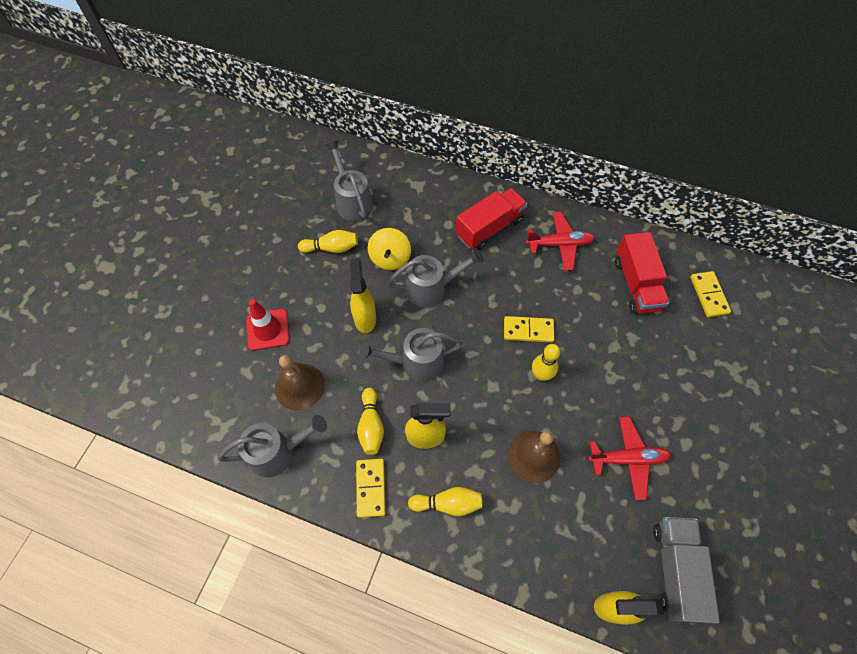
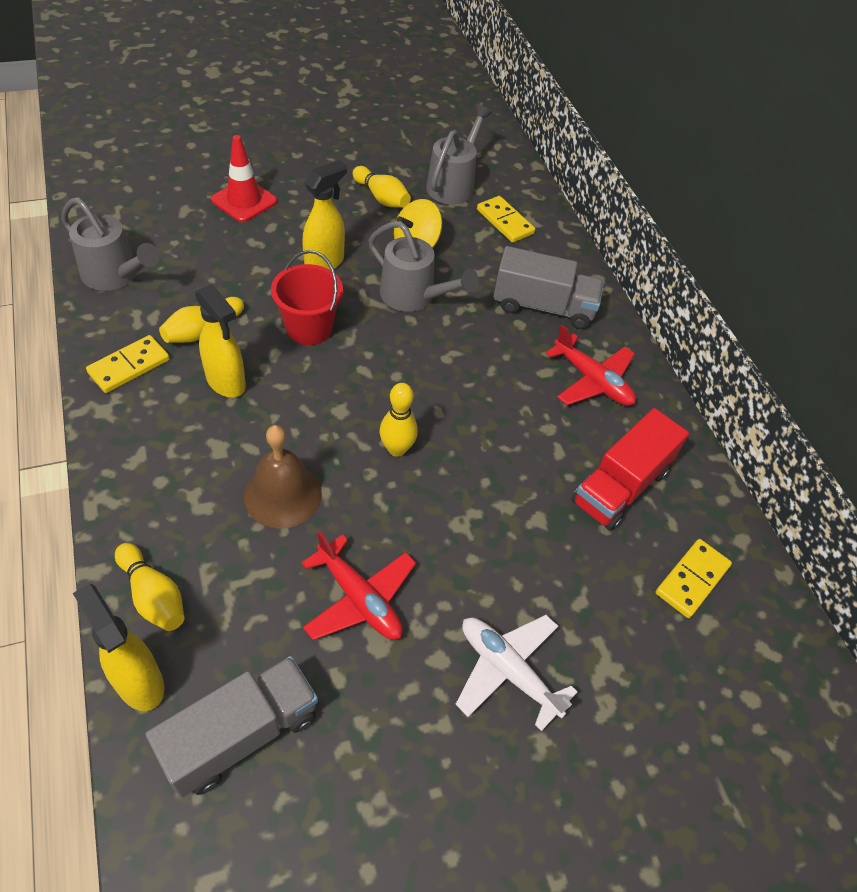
camera: 45 degrees right, 10 degrees down
(299, 386) = (201, 254): brown bell -> none
(415, 362) = (309, 328): grey watering can -> red bucket
(448, 503) = (159, 442): yellow bowling pin -> yellow bowling pin (153, 596)
(489, 228) = (543, 307): red truck -> grey truck
(528, 330) = (444, 408): yellow domino -> yellow domino (505, 222)
(711, 415) = (508, 671): none -> white plane

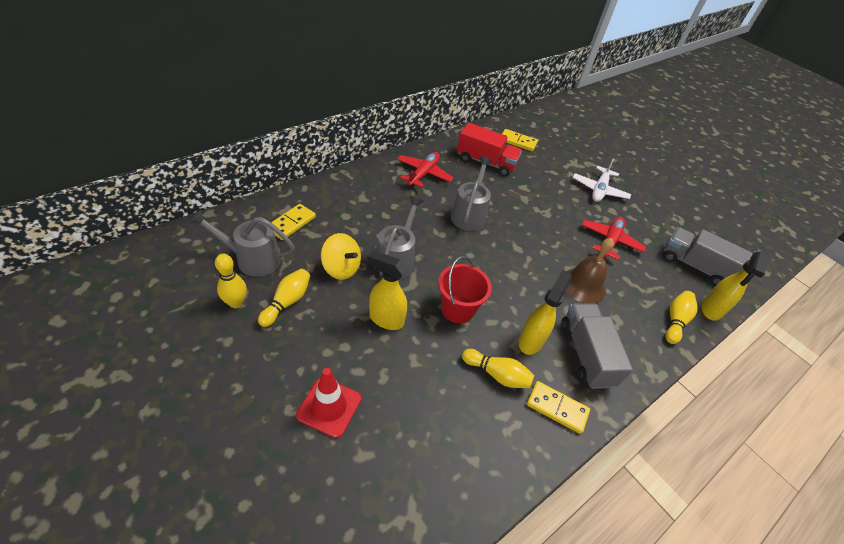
camera: 110 degrees left, 5 degrees down
(116, 276) = (477, 471): grey watering can -> grey watering can (469, 214)
(397, 449) = (521, 244): yellow bowling pin -> yellow bowling pin (236, 302)
(543, 307) = (373, 197): grey truck -> grey truck (586, 353)

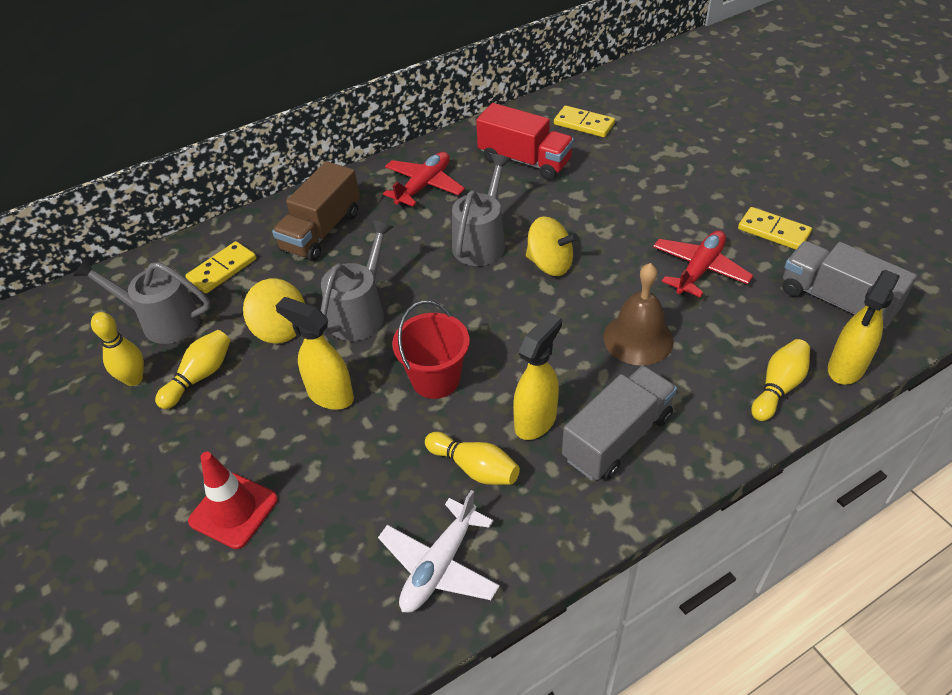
camera: 15 degrees right, 0 degrees up
(359, 200) = (321, 231): none -> brown truck
(516, 232) = (550, 264): none -> yellow spinning top
(557, 408) = (553, 513): yellow domino -> yellow domino (773, 231)
(586, 353) = (617, 437): grey truck -> grey truck turned 45 degrees clockwise
(599, 190) = (702, 190): white plane -> white plane (439, 565)

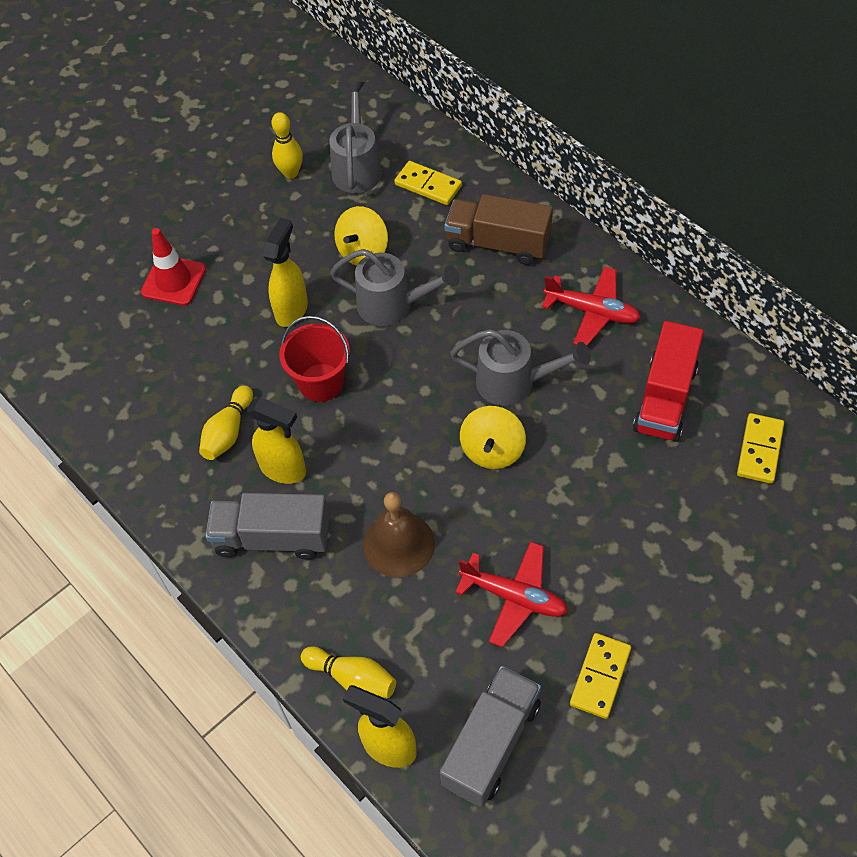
camera: 80 degrees right, 10 degrees up
(200, 376) = (300, 214): yellow bowling pin -> none
(439, 565) = (136, 426): white plane -> none
(617, 437) = (272, 537): grey truck -> grey truck turned 150 degrees clockwise

